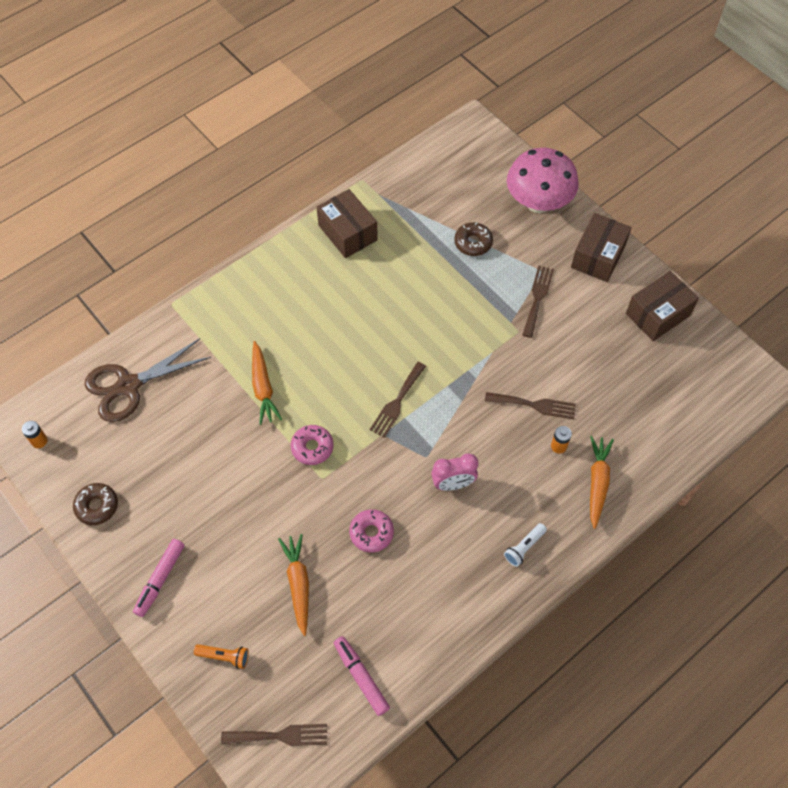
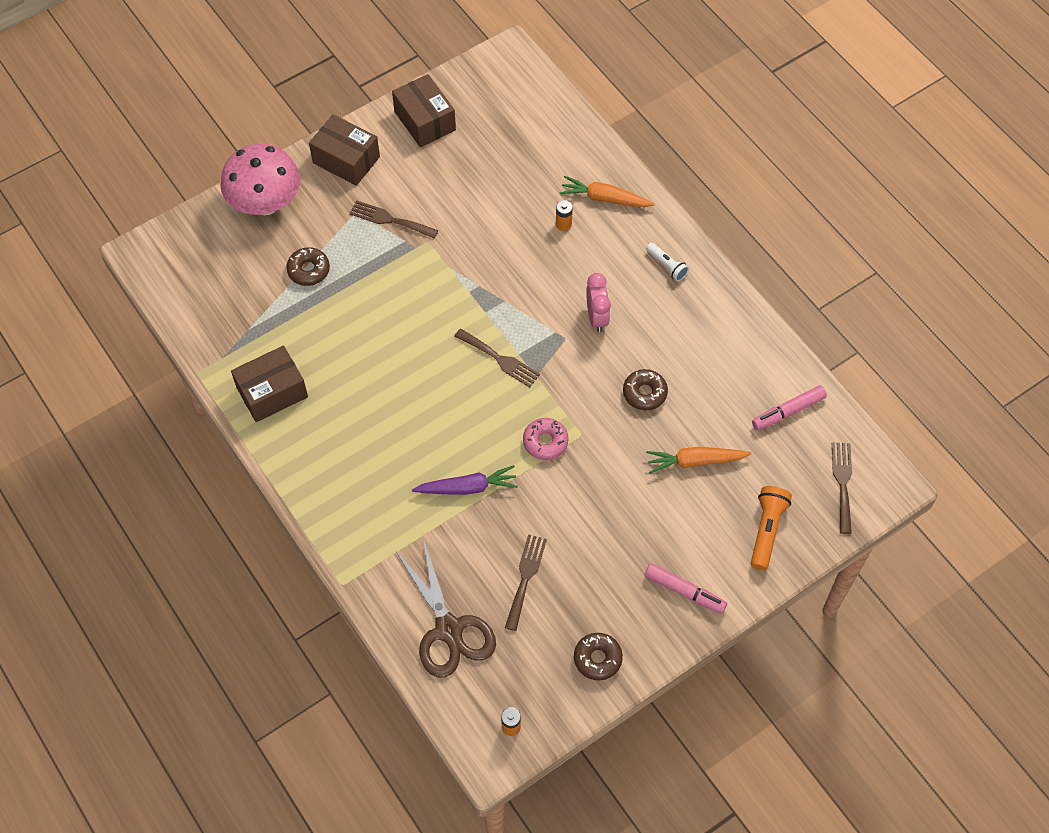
camera: 85 degrees left, 0 degrees up
(224, 656) = (767, 530): orange flashlight -> orange flashlight, size x1.55
(263, 387) = (467, 487): orange carrot -> purple carrot
(371, 533) = (644, 393): pink donut -> brown donut
(534, 405) = (516, 238): brown fork -> brown fork (525, 578)

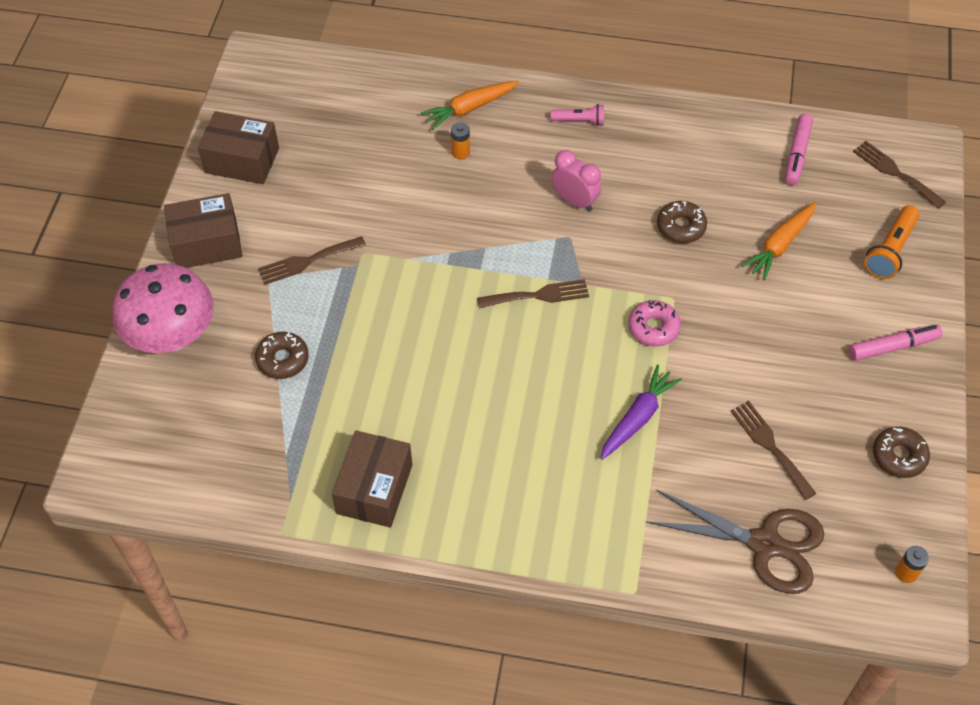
camera: 45 degrees left, 5 degrees down
(667, 266) = (580, 121): white flashlight -> pink flashlight
(767, 530) = (890, 250): orange flashlight -> orange flashlight turned 120 degrees counterclockwise

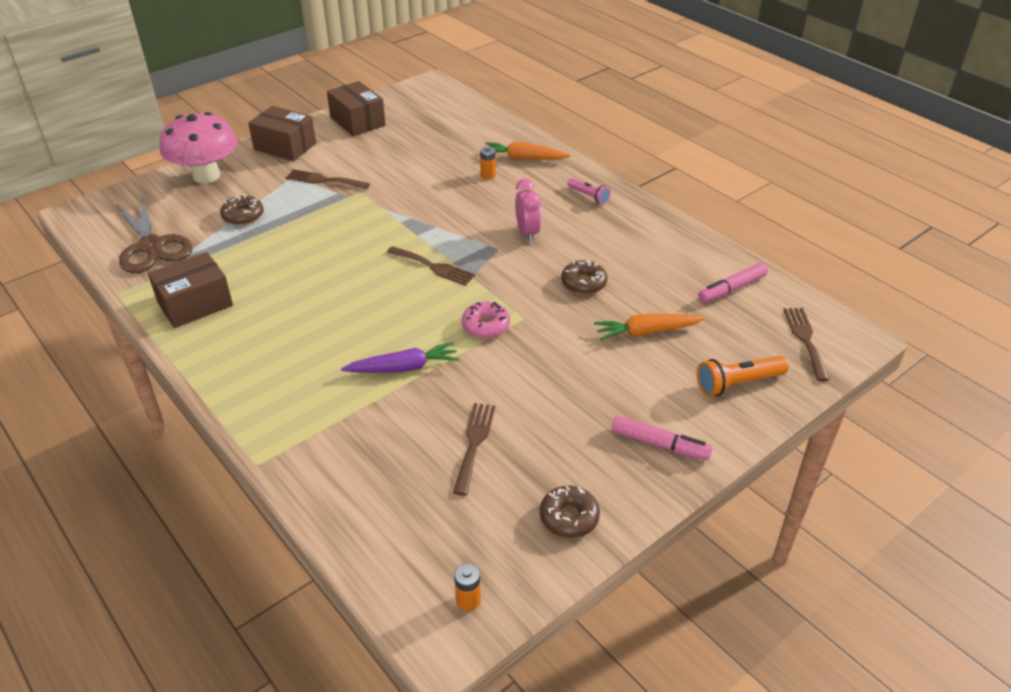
camera: 40 degrees right, 15 degrees down
(765, 544) = (385, 500): brown scissors -> brown scissors (152, 246)

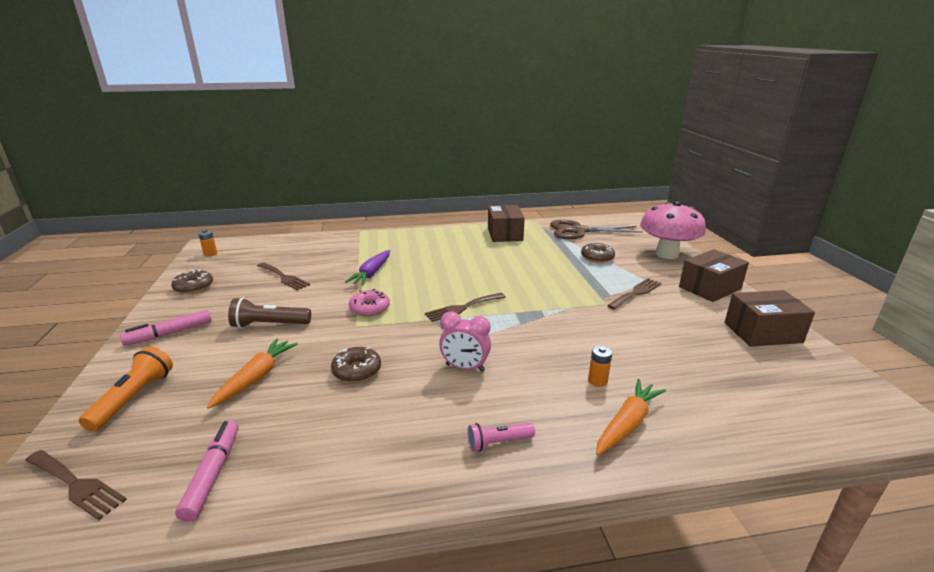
camera: 120 degrees right, 15 degrees down
(576, 379) = (269, 325): none -> brown flashlight

